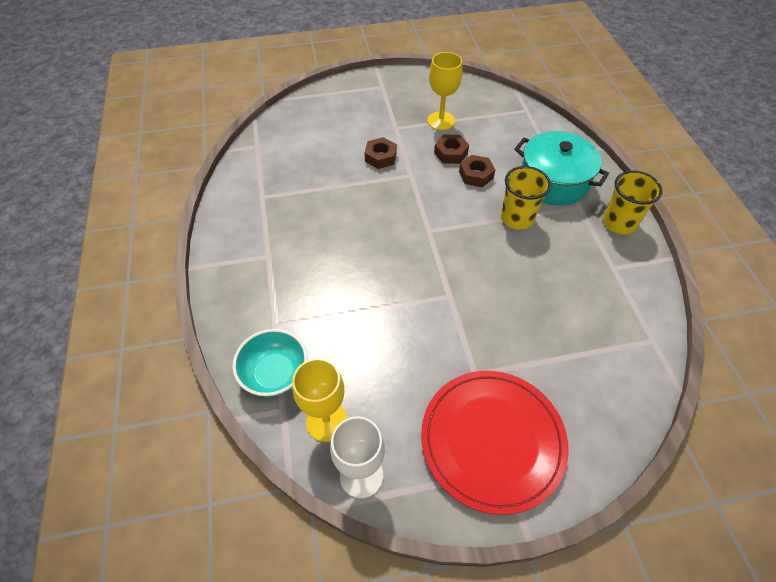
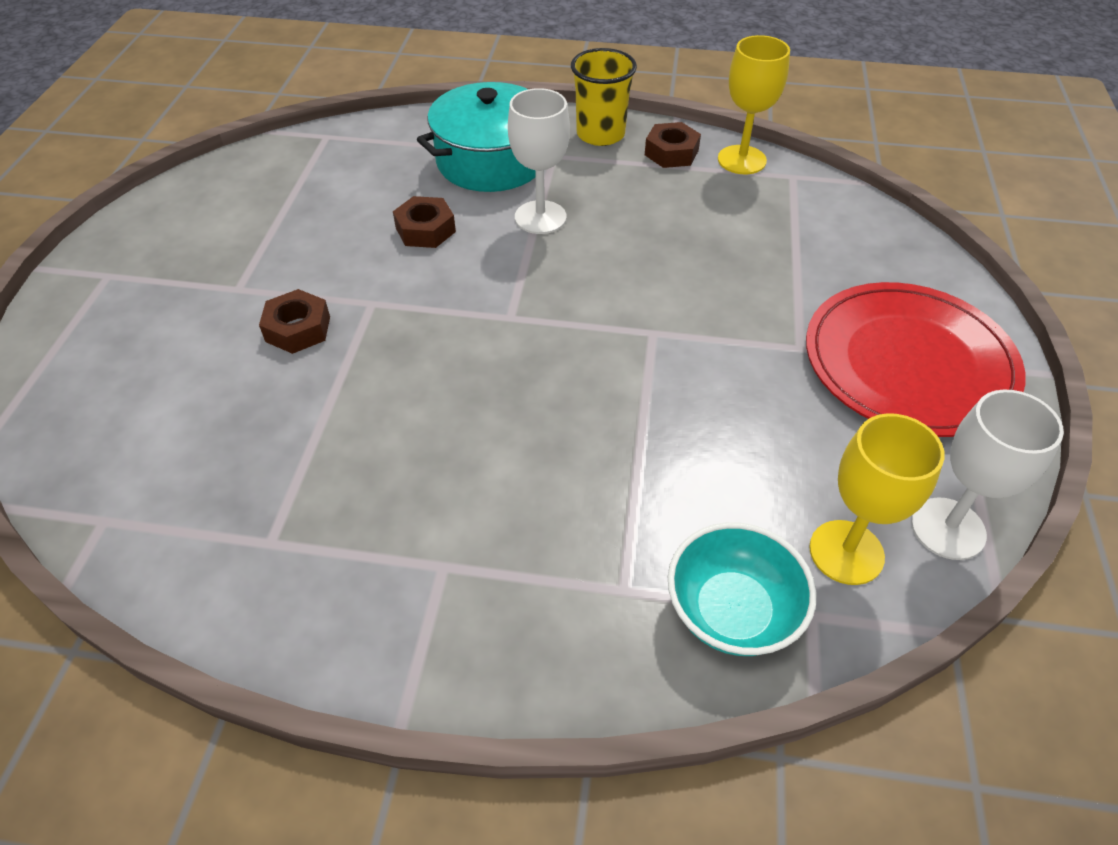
camera: 70 degrees left, 5 degrees down
(441, 121) = (270, 230): yellow goblet -> yellow goblet (741, 160)
(451, 153) = (356, 241): brown nut -> brown nut (671, 152)
(517, 218) = (540, 217): yellow cup -> white goblet

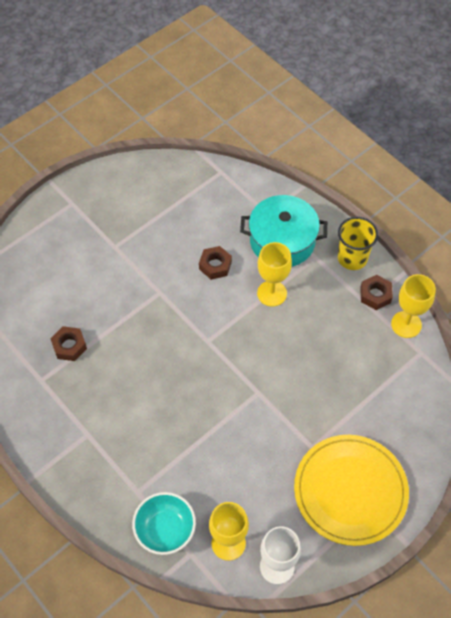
camera: 40 degrees right, 10 degrees up
(298, 329) = (121, 286): brown nut -> brown nut (69, 346)
(540, 217) = (272, 293): white goblet -> yellow goblet
(908, 363) = (350, 491): red plate -> yellow plate

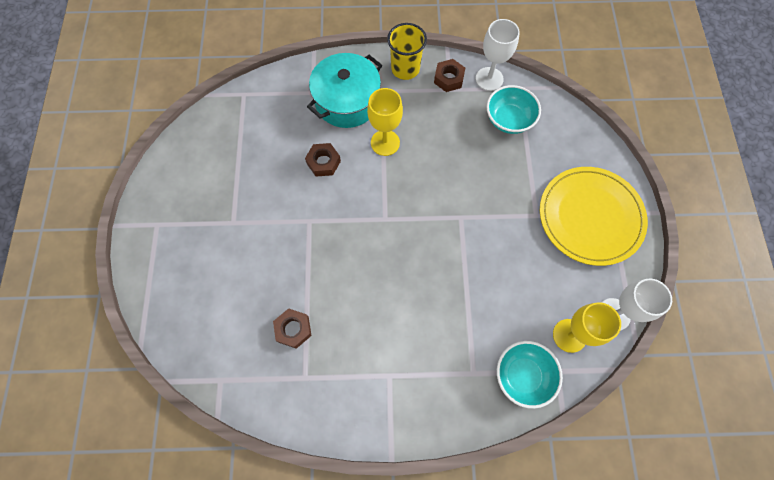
camera: 50 degrees left, 10 degrees up
(381, 366) = (508, 120): none -> turquoise bowl
(406, 324) = (489, 79): yellow goblet -> white goblet

